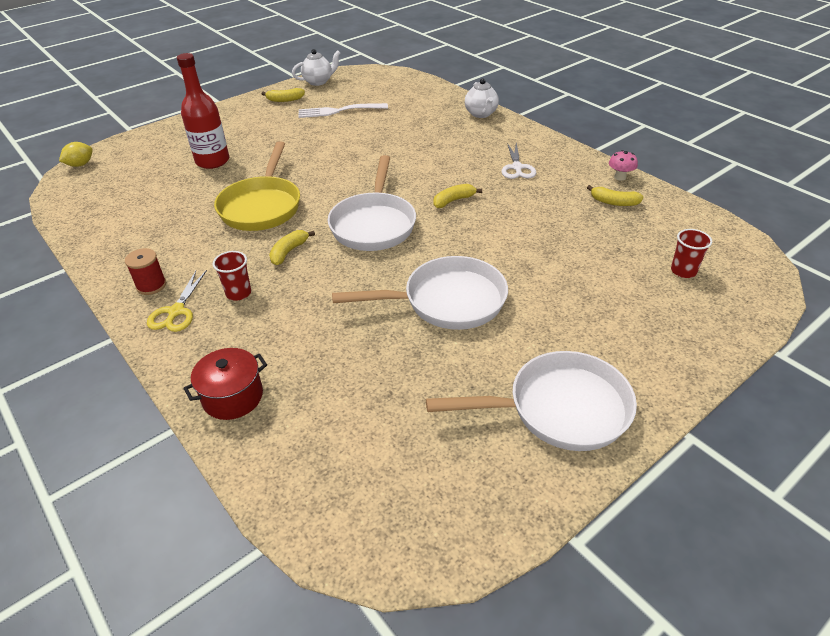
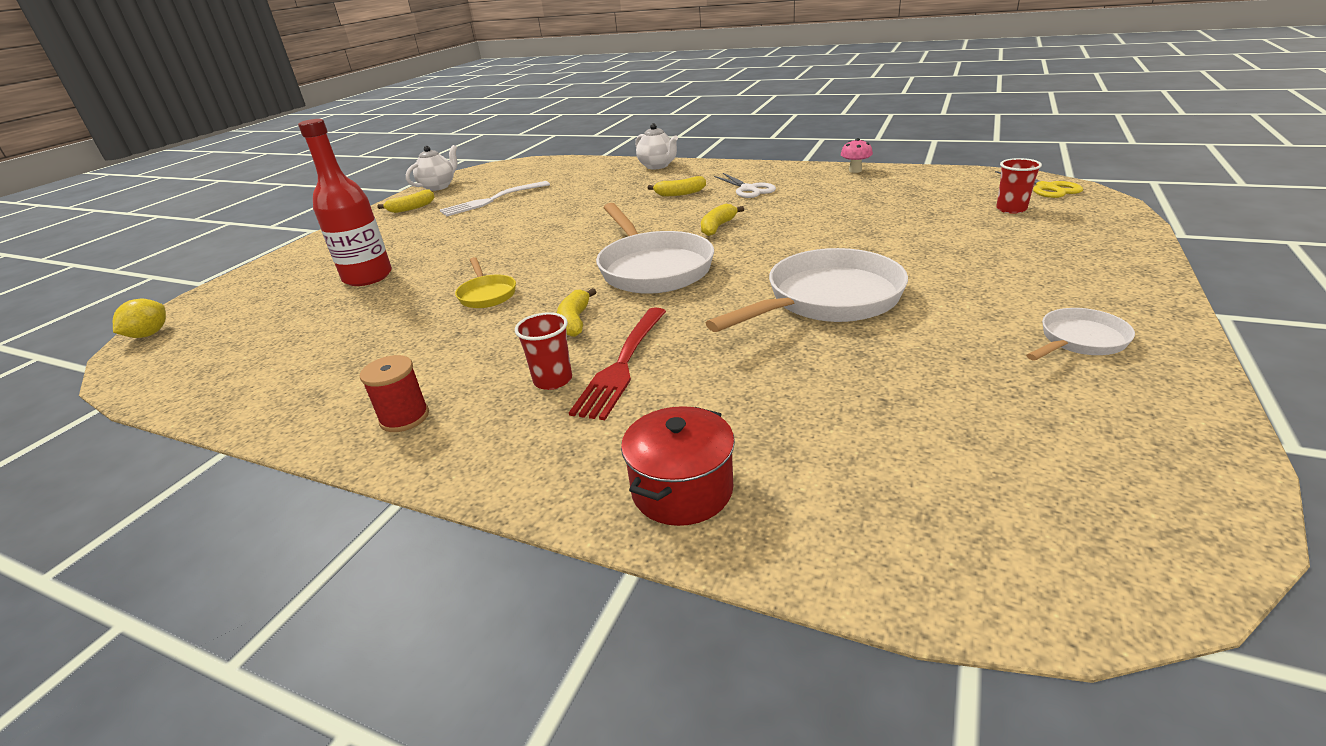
camera: 25 degrees left, 10 degrees down
(176, 311) = (478, 431): yellow scissors -> yellow scissors (1046, 188)
(262, 206) = (487, 294): yellow pan -> yellow pan, size x0.50
(282, 298) = (622, 364): none -> red fork
(559, 409) = (1079, 341): white pan -> white pan, size x0.50
(614, 202) = (876, 186): yellow banana -> yellow banana (680, 193)

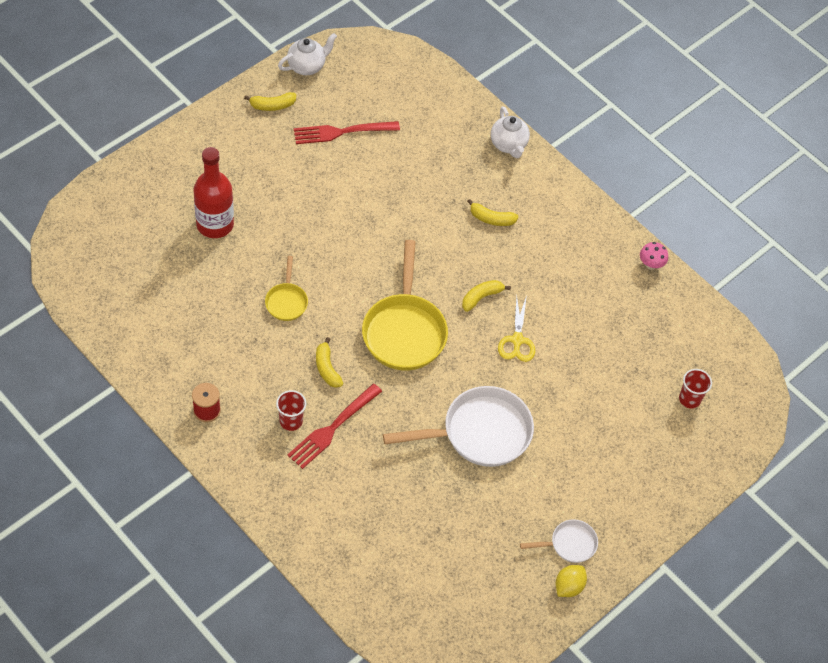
camera: 15 degrees right, 25 degrees up
(149, 334) = (66, 226): yellow lemon -> yellow lemon (568, 586)
(492, 200) = (342, 132): white fork -> red fork
(575, 321) = (327, 368): yellow banana -> yellow banana turned 45 degrees counterclockwise
(652, 268) = (404, 331): white pan -> yellow pan
(682, 490) = (313, 533): red pot -> none
(748, 189) = (546, 245): white scissors -> none
(1046, 188) = (747, 385): yellow scissors -> yellow scissors (517, 340)

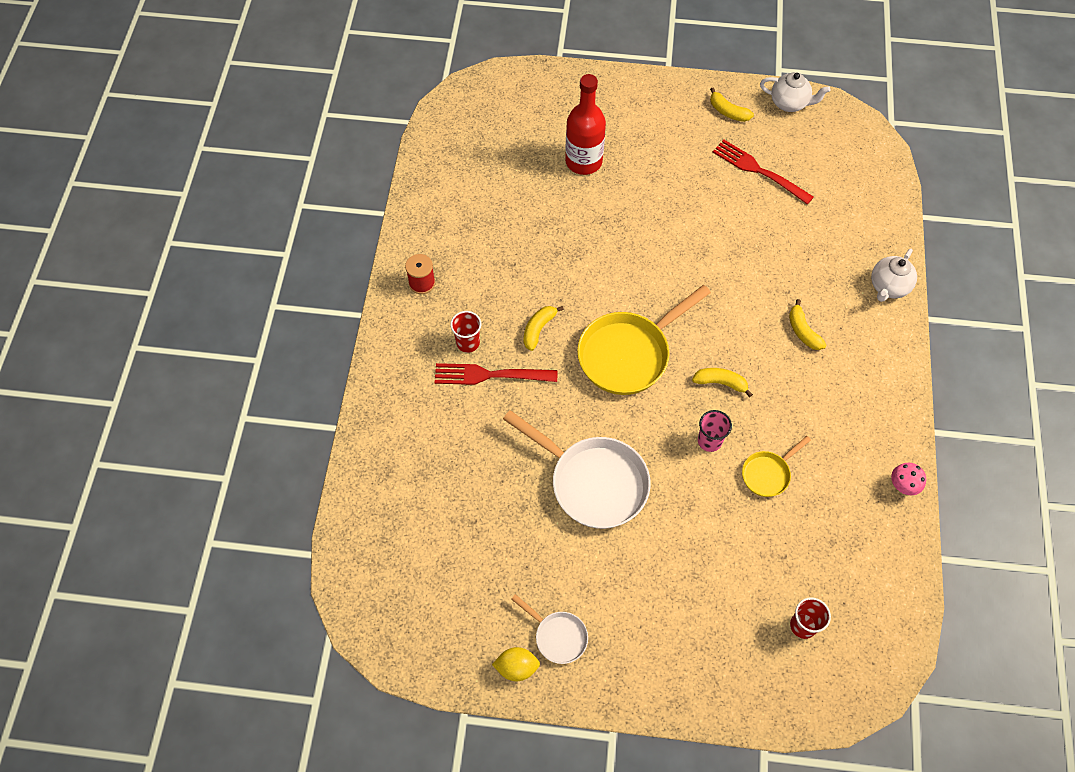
camera: 55 degrees right, 5 degrees up
(286, 301) = (568, 257): yellow pan -> yellow pan (768, 474)
(517, 340) = (709, 441): yellow scissors -> pink cup

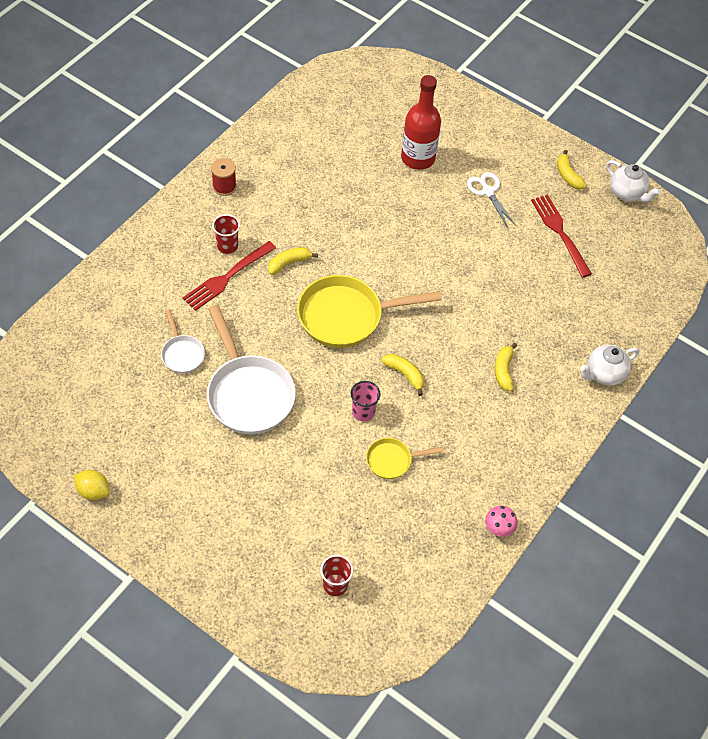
camera: 25 degrees right, 5 degrees down
(490, 375) = (227, 277): red fork -> red fork turned 75 degrees counterclockwise
(557, 636) = (140, 486): white pan -> white pan (182, 353)
(669, 163) = (488, 192): none -> white scissors

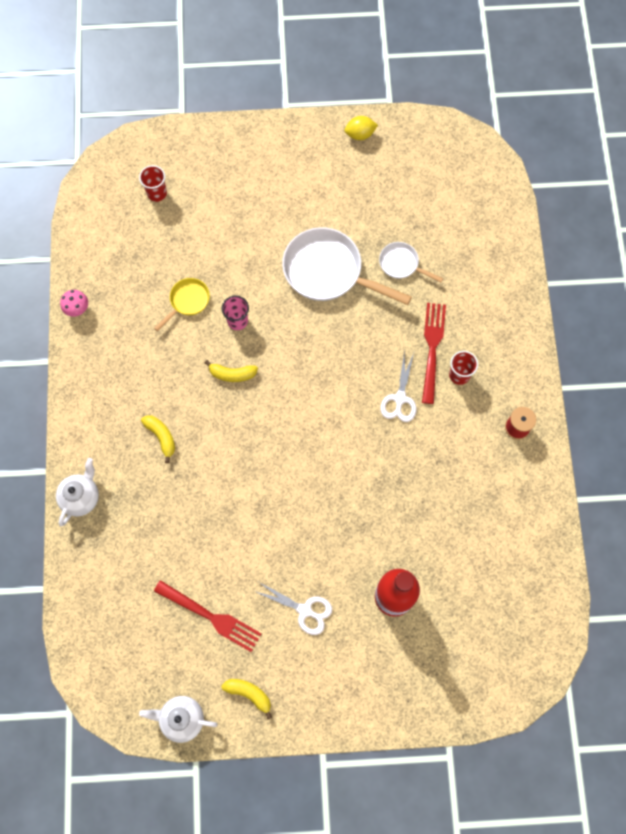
camera: 145 degrees right, 15 degrees up
(289, 263) = (400, 398): yellow banana -> white scissors
(347, 316) = (315, 388): yellow pan -> none

